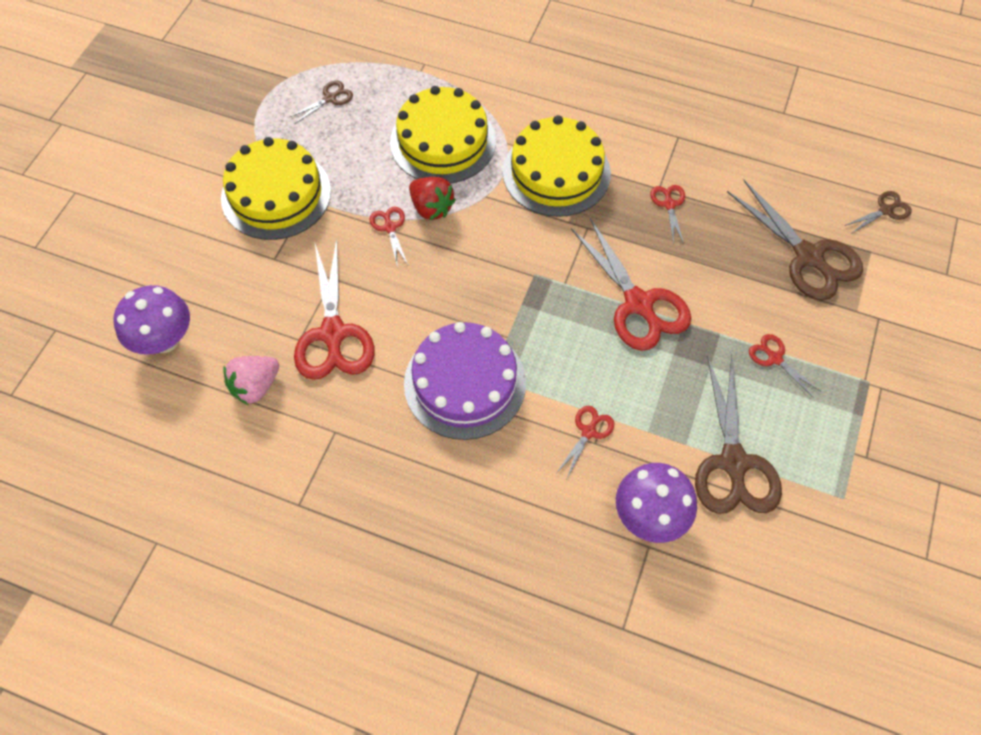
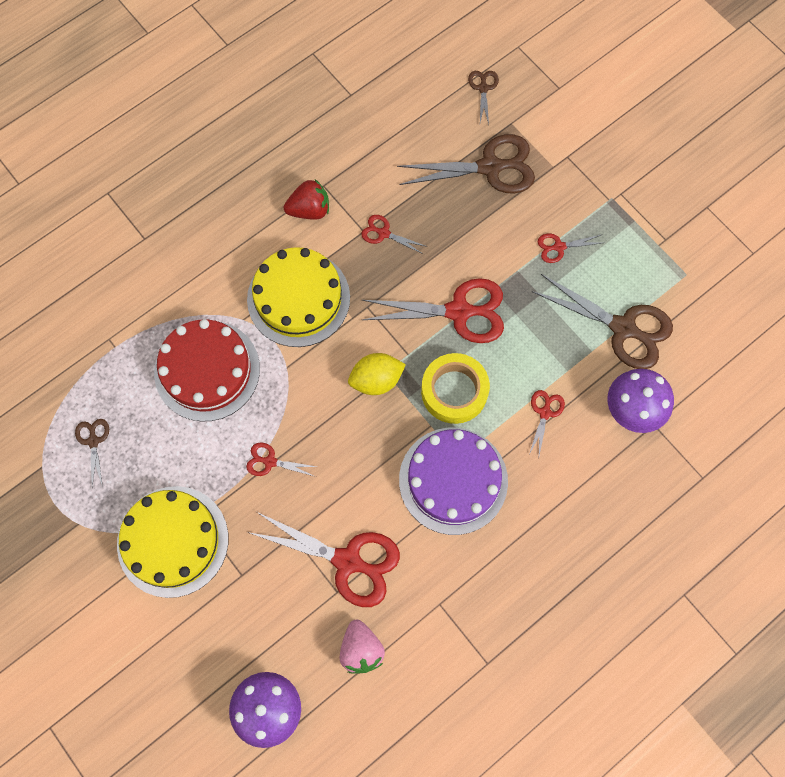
camera: 60 degrees left, 10 degrees up
(431, 208) = (271, 417): red strawberry -> red strawberry (309, 210)
(443, 141) = (207, 370): yellow cake -> red cake
(521, 270) = (376, 380): none -> yellow lemon
(555, 340) = (454, 391): none -> yellow tape
(588, 431) = (545, 412): red scissors -> red scissors turned 45 degrees clockwise

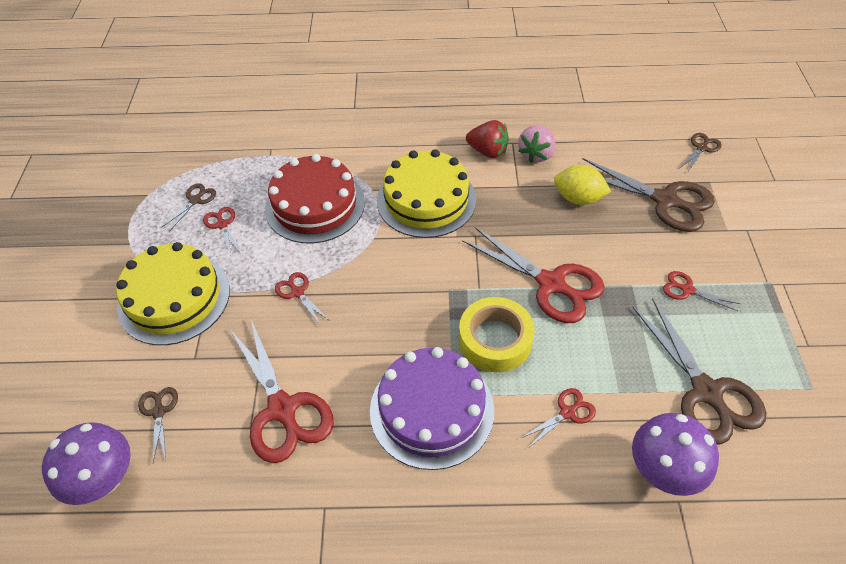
camera: 40 degrees right, 20 degrees down
(257, 634) = (159, 412): none -> brown scissors
(361, 649) = (222, 492): pink strawberry -> pink strawberry (536, 154)
(376, 380) = (435, 290): yellow lemon -> yellow lemon (578, 198)
(383, 233) = (533, 196): red scissors -> red scissors (222, 224)

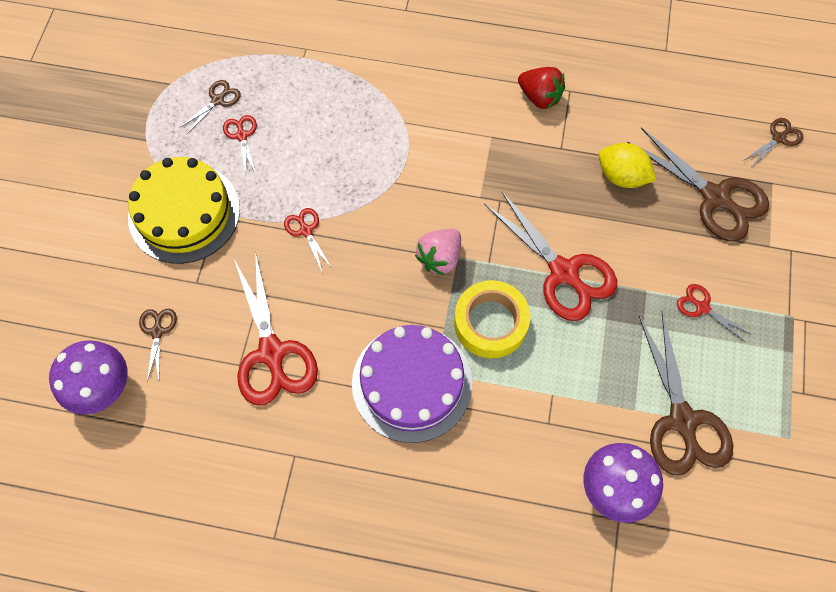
camera: 10 degrees right, 15 degrees up
(315, 205) = (340, 130): red cake -> none
(426, 200) = (459, 146): yellow cake -> none
(536, 154) = (592, 111): pink strawberry -> pink strawberry (440, 258)
(567, 412) = (540, 412): red scissors -> none

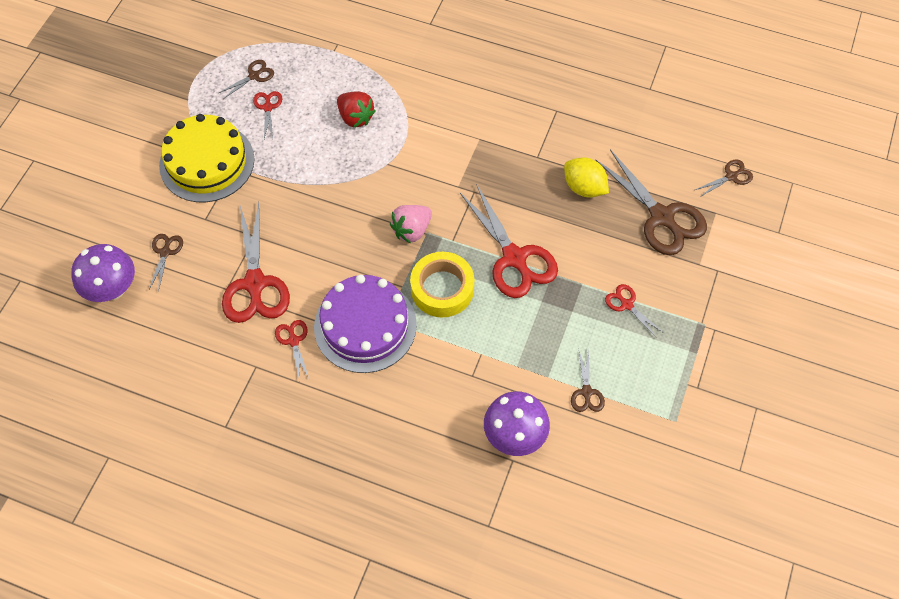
camera: 10 degrees right, 5 degrees down
(306, 231) = (304, 191): red scissors -> red scissors (293, 340)
(539, 97) = (528, 112): red strawberry -> red strawberry (355, 117)
(682, 421) = (586, 392): brown scissors -> brown scissors, size x0.48

